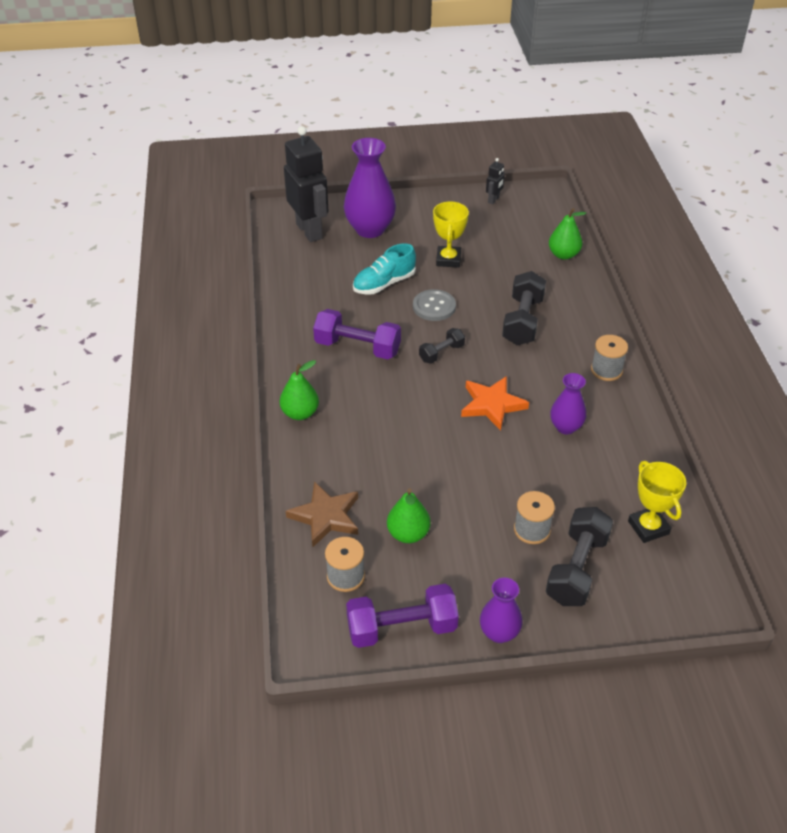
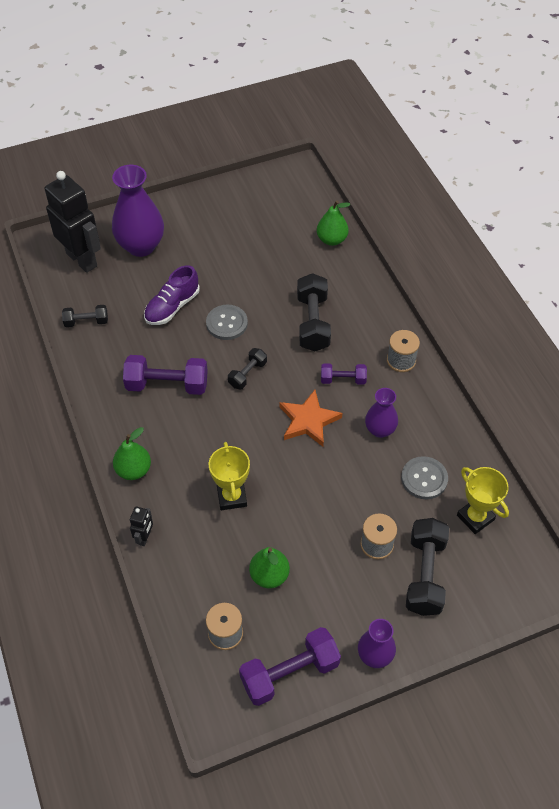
camera: 15 degrees left, 10 degrees up
(296, 281) = (86, 322): none -> black dumbbell
(326, 516) = (190, 576): brown star -> none
(384, 284) = (172, 307): turquoise shoe -> purple shoe
(448, 260) = (226, 267): yellow trophy -> yellow trophy (232, 497)
(493, 200) = (251, 188): black robot -> black robot (144, 537)
(539, 376) = (343, 379): none -> purple dumbbell
(601, 480) = (424, 479): none -> grey button

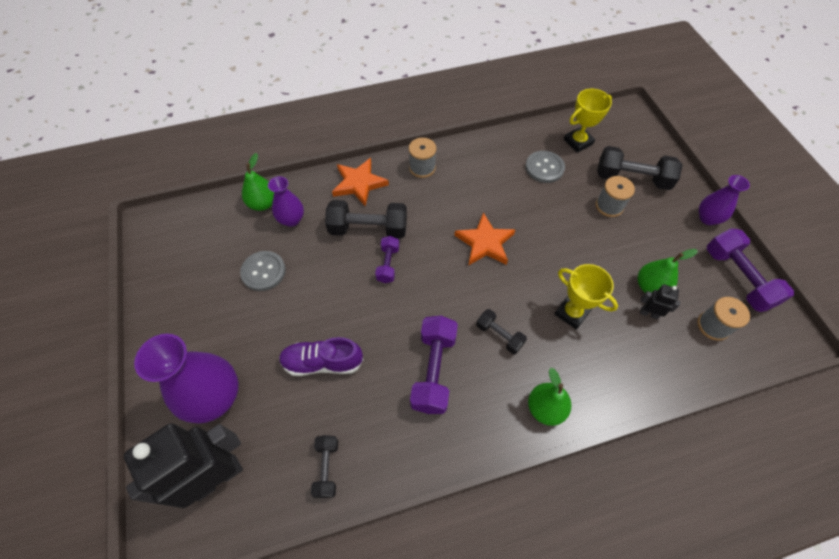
camera: 85 degrees left, 5 degrees up
(144, 537) = (625, 397): black robot -> black robot (649, 313)
(172, 307) = (322, 362): purple shoe -> purple shoe turned 135 degrees clockwise
(226, 323) = (356, 306): grey button -> grey button (263, 271)
(232, 497) = (571, 313): yellow trophy -> yellow trophy turned 45 degrees clockwise
(247, 374) = (426, 290): black dumbbell -> black dumbbell (499, 335)
(343, 379) = (439, 212): purple dumbbell -> purple dumbbell (388, 264)
(369, 309) = (359, 184): none -> orange star
(380, 430) = (496, 191): purple vase -> purple vase (291, 219)

